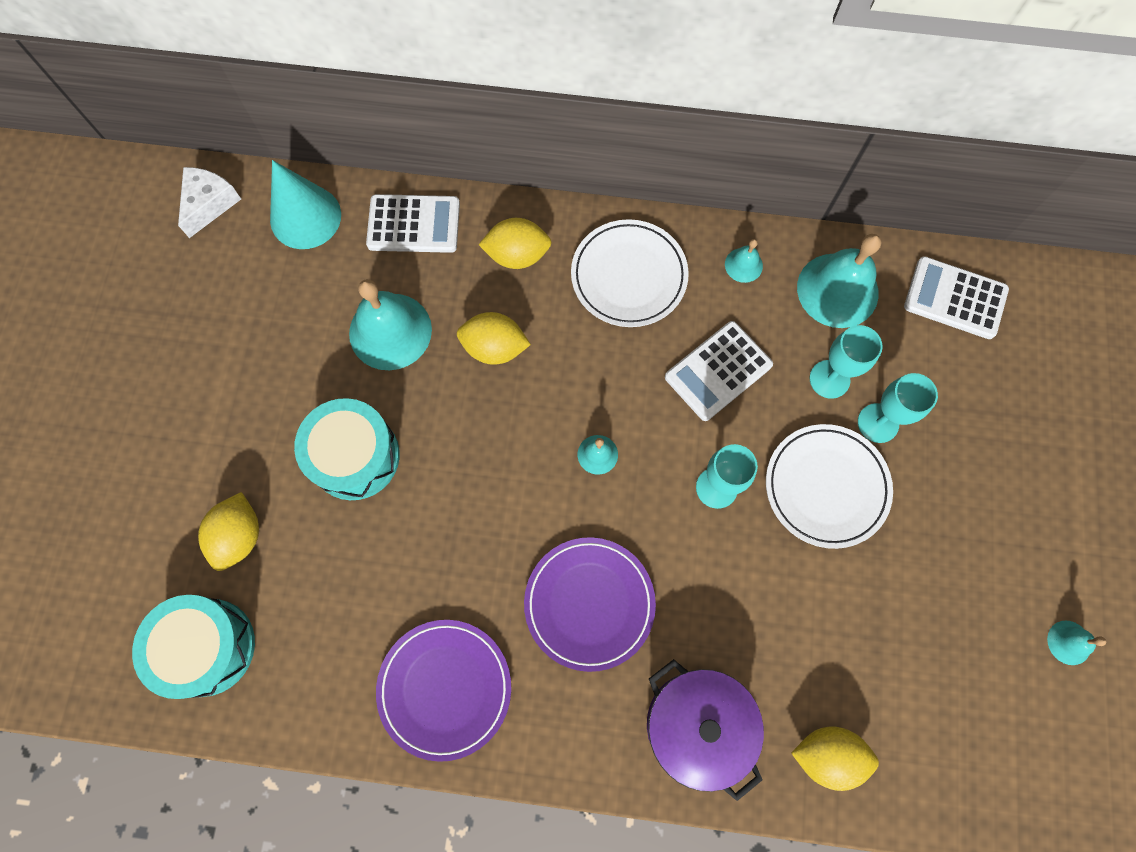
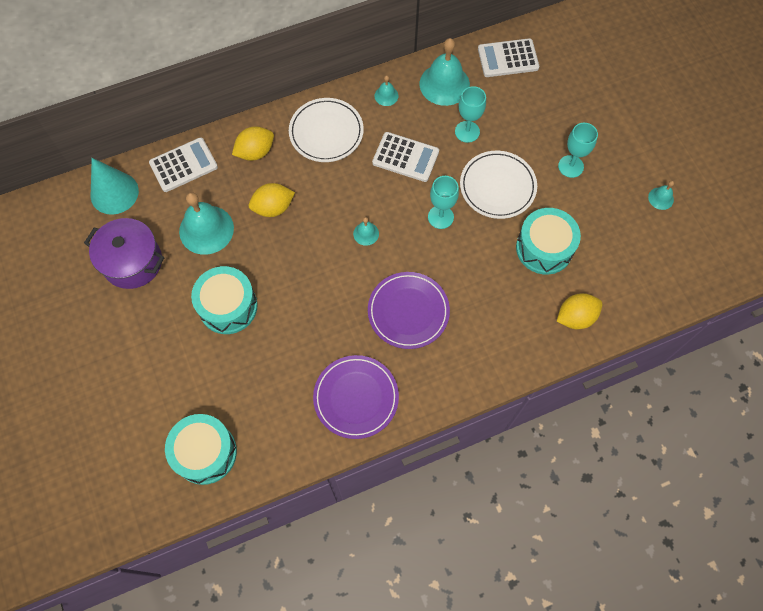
camera: 30 degrees left, 5 degrees down
(209, 204) = (48, 214): white cheese -> none
(239, 536) = (186, 384): yellow lemon -> none
(696, 725) = (501, 340): purple pot -> purple pot (132, 262)
(718, 371) = (405, 157): white calculator -> white calculator turned 90 degrees counterclockwise
(841, 620) = (544, 248): none -> turquoise drum
(878, 423) = (505, 141): turquoise goblet -> turquoise goblet (570, 166)

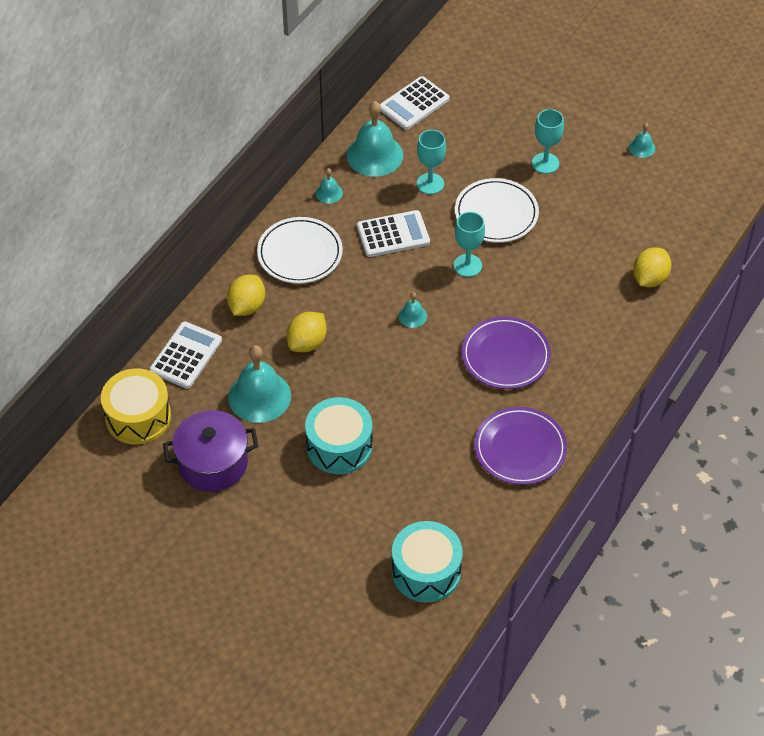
camera: 35 degrees left, 15 degrees down
(114, 193) = (138, 417): turquoise cone -> yellow drum
(544, 248) = (578, 240): turquoise drum -> none

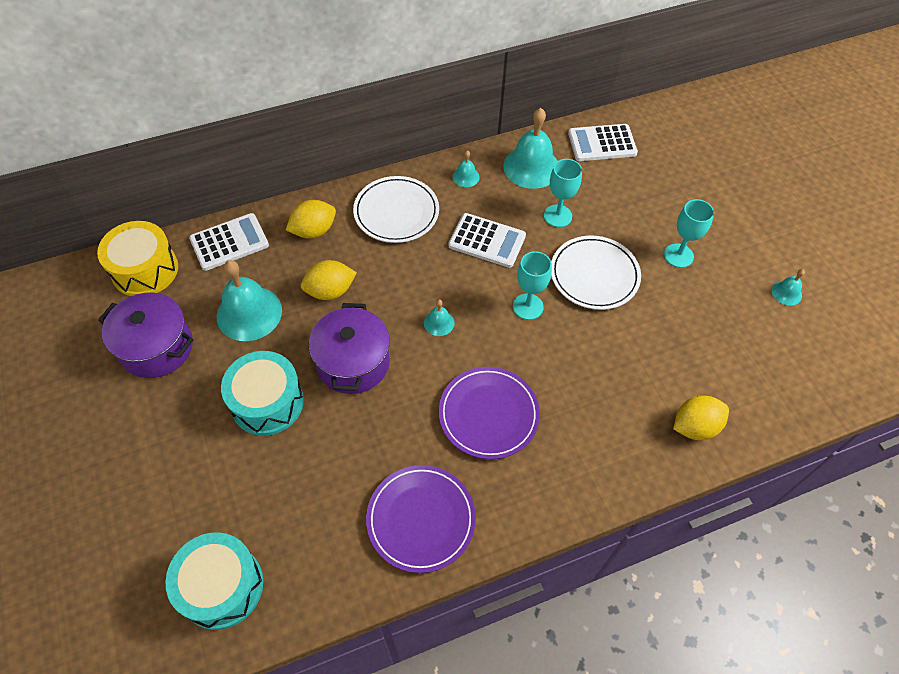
camera: 35 degrees right, 5 degrees up
(376, 382) = (353, 363): none -> purple pot

